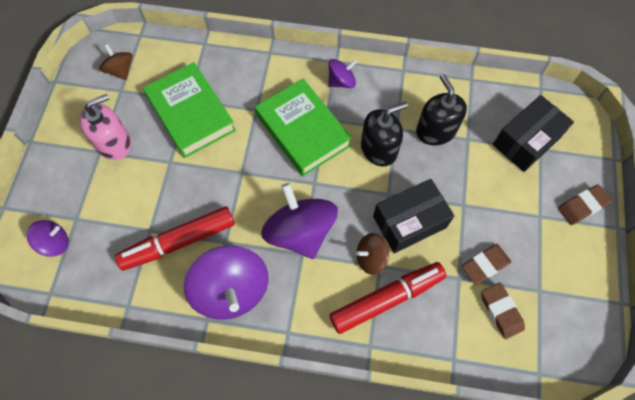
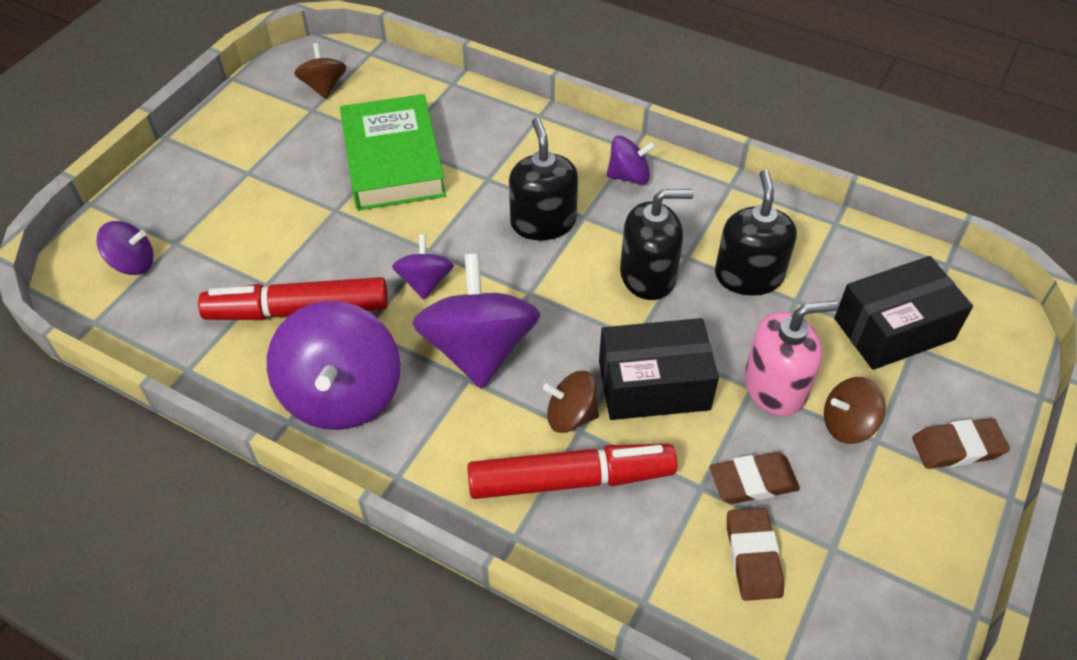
camera: 20 degrees right, 15 degrees down
(114, 143) = (272, 168): pink soap dispenser -> pink soap dispenser (775, 387)
(248, 196) = (425, 281): none -> purple spinning top
(303, 130) = (543, 222): green book -> black soap dispenser
(522, 211) = (847, 424): none -> brown spinning top

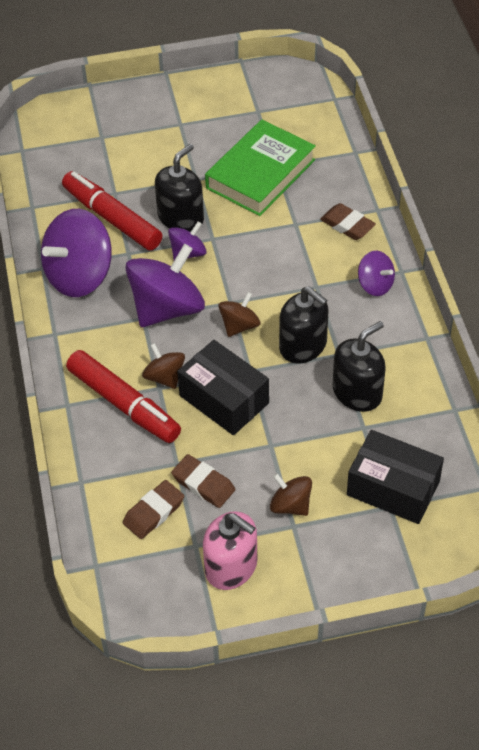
camera: 50 degrees right, 0 degrees up
(133, 263) = (71, 133): purple spinning top -> none
(324, 87) = (281, 101): brown spinning top -> brown spinning top (239, 326)
(543, 222) = (290, 271): black soap dispenser -> black soap dispenser (181, 217)
(775, 387) = (282, 455): pink soap dispenser -> pink soap dispenser (231, 566)
(957, 447) = (329, 568): brown eraser -> brown eraser (347, 225)

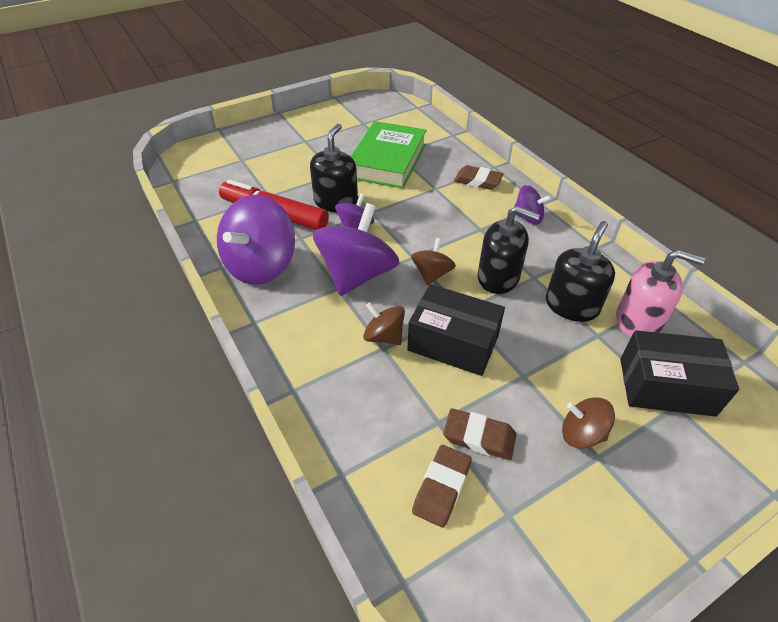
camera: 20 degrees left, 5 degrees down
(124, 404) = (354, 374): red marker -> none
(231, 566) = (563, 530): pink soap dispenser -> pink soap dispenser (638, 321)

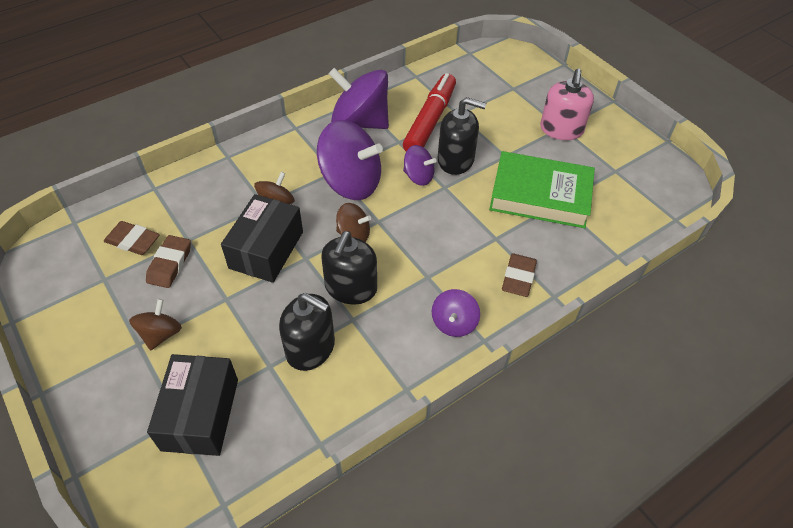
camera: 85 degrees right, 5 degrees up
(638, 321) = (286, 407): pink soap dispenser -> pink soap dispenser (561, 129)

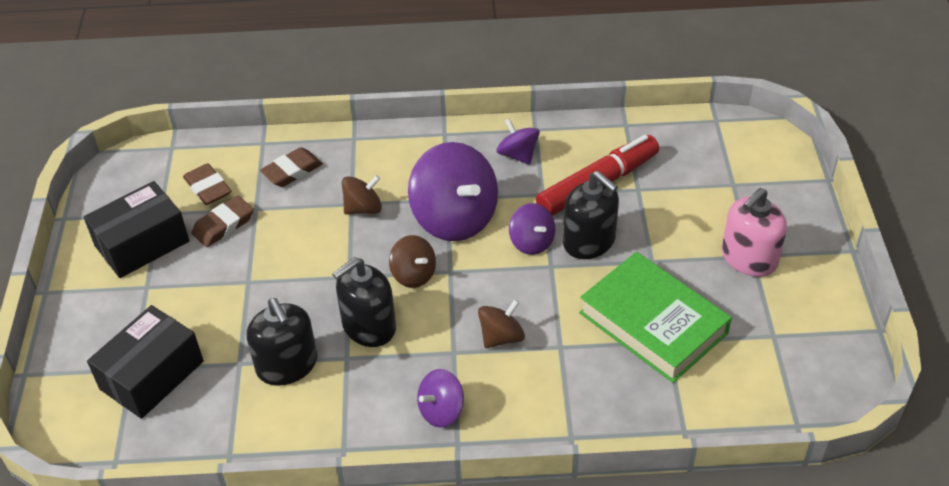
camera: 35 degrees right, 5 degrees down
(161, 334) = (170, 287): brown spinning top -> brown spinning top (501, 337)
(266, 250) = (318, 251): black box -> black box (142, 243)
(360, 122) = (518, 155): purple spinning top -> purple spinning top, size x0.52
(518, 278) = (548, 399): brown eraser -> brown eraser (292, 171)

